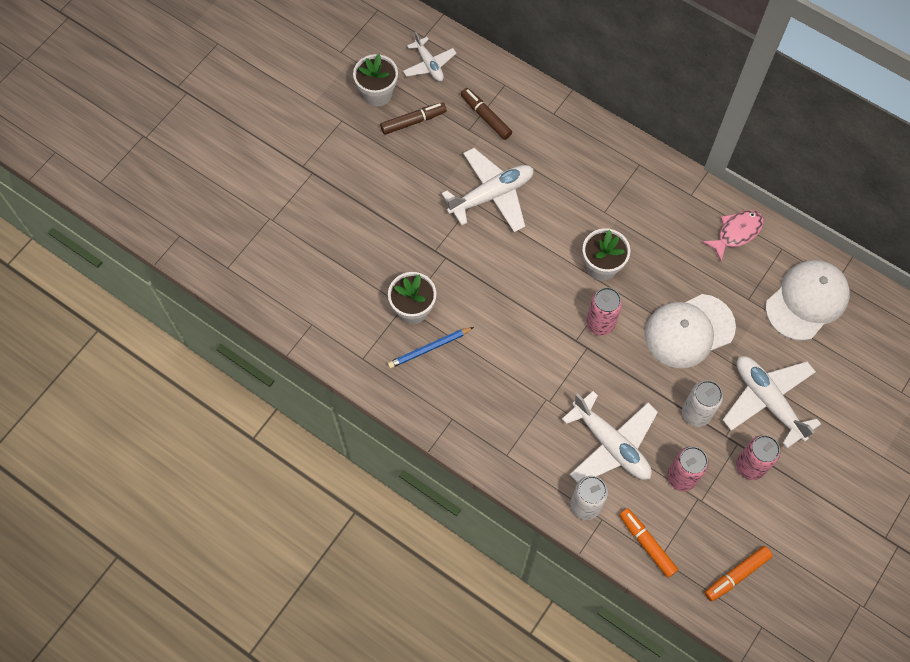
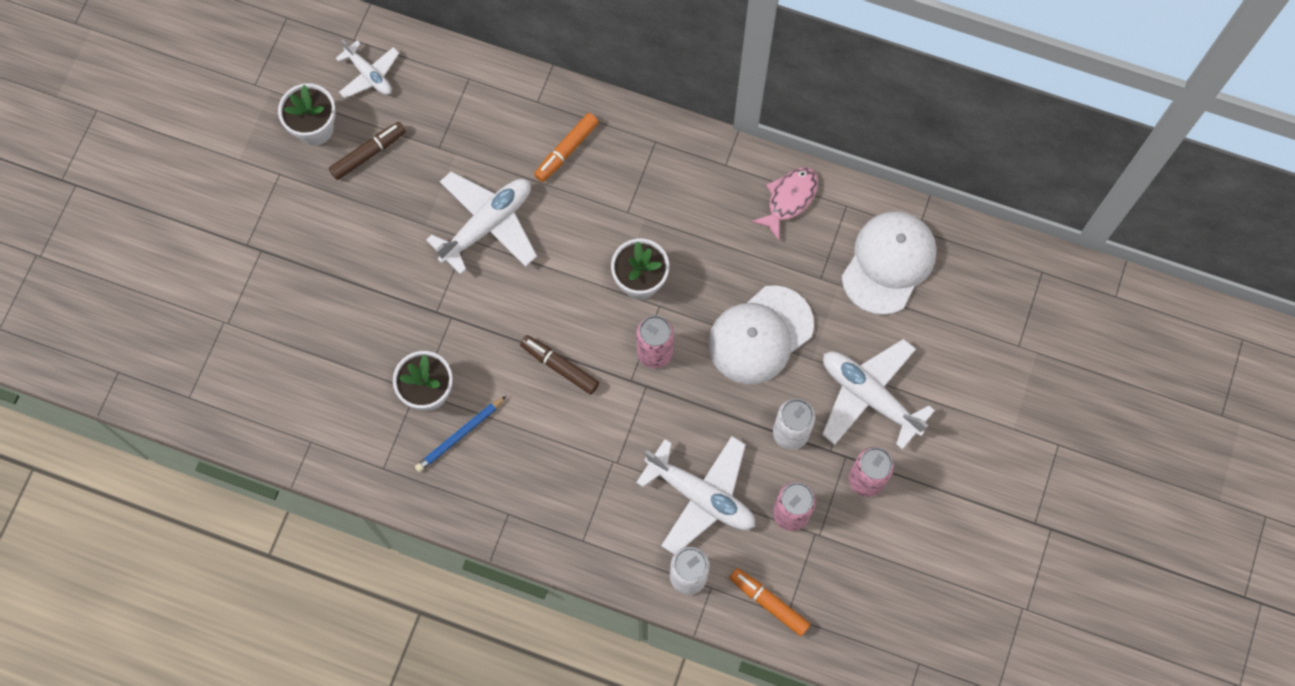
camera: 15 degrees left, 5 degrees up
(485, 117) = (455, 126): brown marker -> brown marker (559, 366)
(736, 575) = (878, 611): orange marker -> orange marker (566, 150)

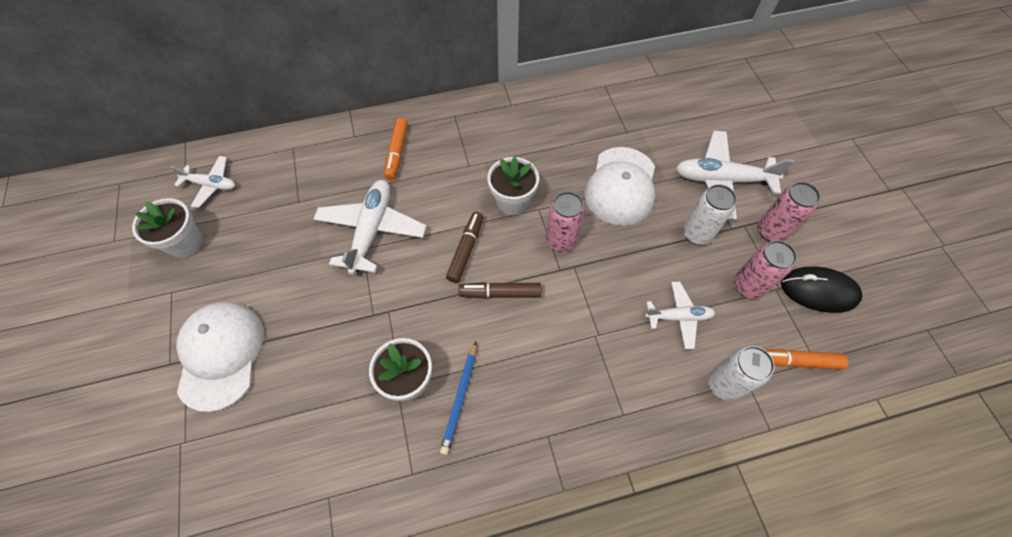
camera: 35 degrees left, 10 degrees down
(368, 153) = (242, 236): brown marker -> brown marker (466, 250)
(701, 496) = (678, 317): white plane -> white plane, size x0.59
(789, 199) = (567, 101): pink fish -> none
(853, 563) = (818, 291): none -> black mouse
(889, 263) = (658, 101): white cap -> white cap (221, 355)

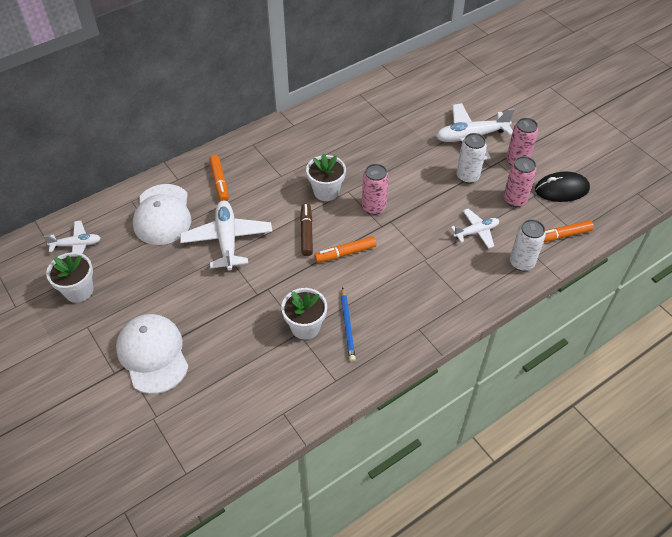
camera: 20 degrees left, 10 degrees down
(500, 293) = (345, 253): brown marker -> orange marker
(621, 186) = (401, 160): white cap -> white cap (162, 215)

